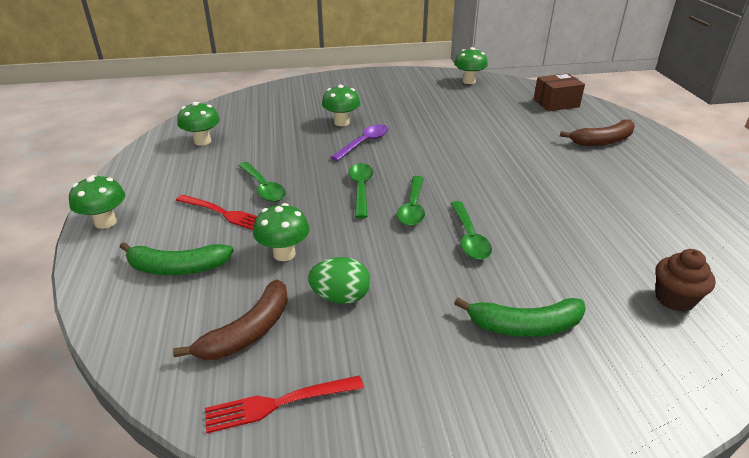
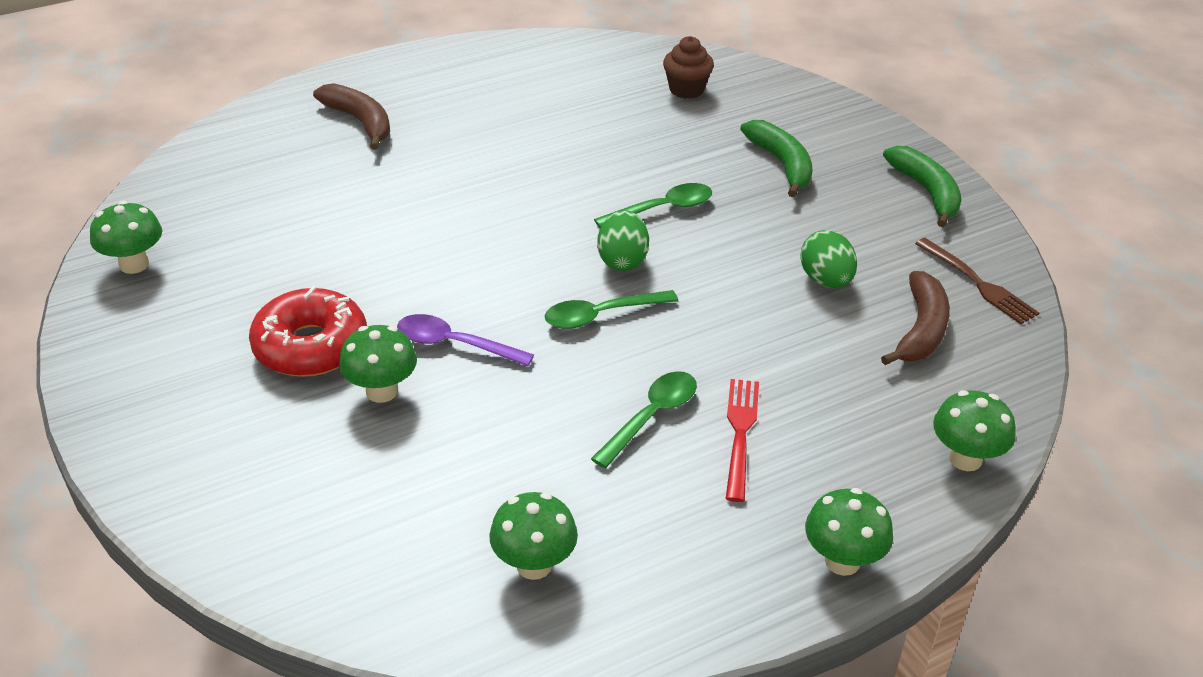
camera: 110 degrees left, 5 degrees up
(177, 268) = (875, 429): green banana -> green banana (926, 192)
(248, 332) = (921, 330): brown banana -> brown banana turned 90 degrees clockwise
(279, 403) = (978, 283): red fork -> brown fork
(284, 254) = (786, 344): green mushroom -> green mushroom (965, 459)
(385, 111) = (311, 346): none -> red donut
(412, 207) = (622, 260): green spoon -> green egg
(556, 103) = (228, 163): brown box -> none

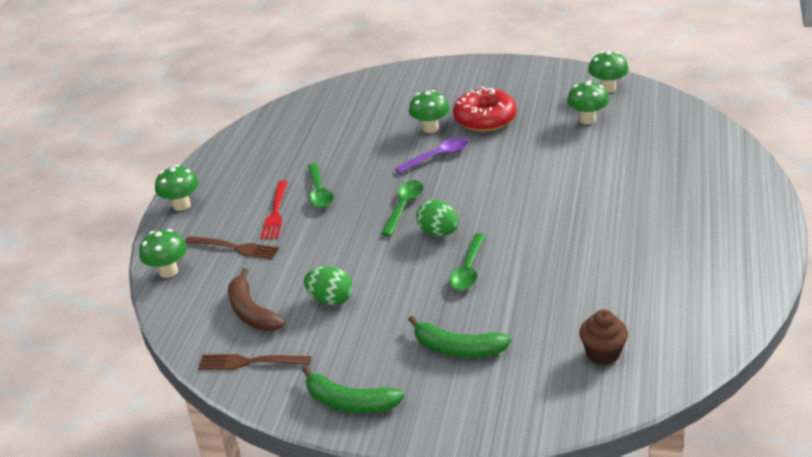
camera: 135 degrees right, 5 degrees down
(360, 122) = (693, 189): brown banana -> none
(534, 565) = (288, 134): green mushroom -> green mushroom (587, 119)
(740, 433) = (275, 212): red fork -> red fork turned 45 degrees clockwise
(849, 424) = (235, 248): none -> brown fork

